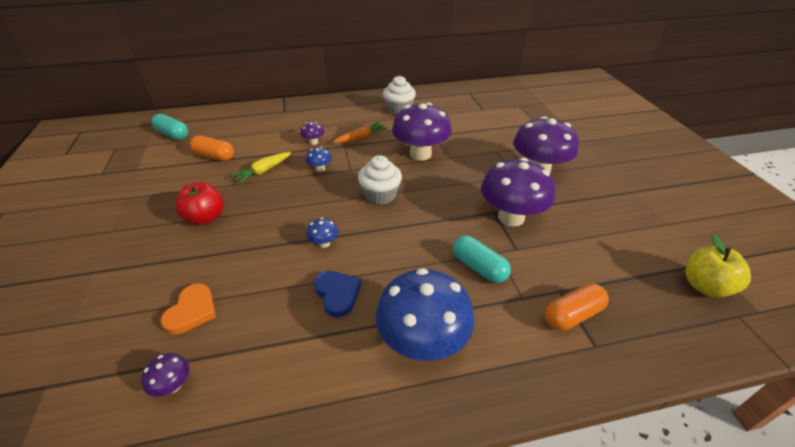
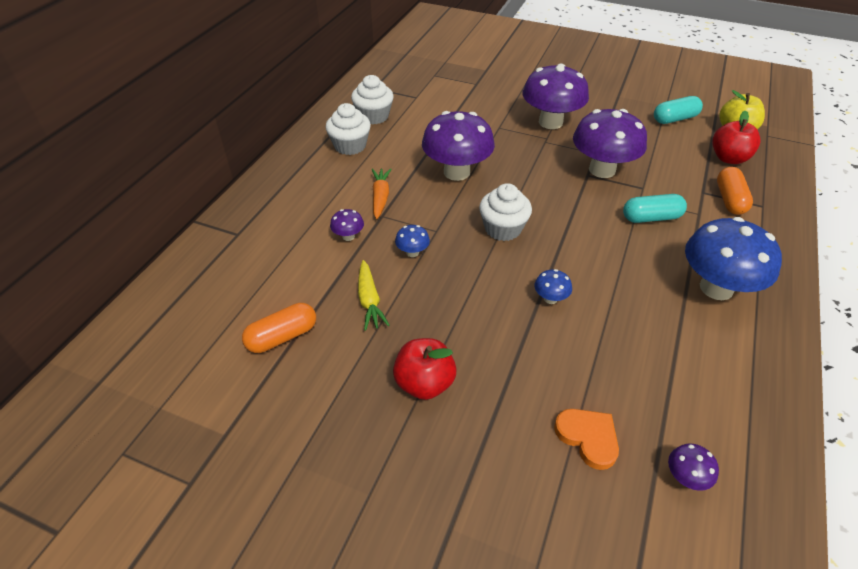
camera: 55 degrees left, 5 degrees up
(172, 134) = (162, 367): turquoise capsule -> turquoise capsule (675, 119)
(337, 294) = (630, 316): blue heart -> none
(439, 104) = (373, 116): none -> white cupcake
(645, 294) = (729, 158): none -> red apple

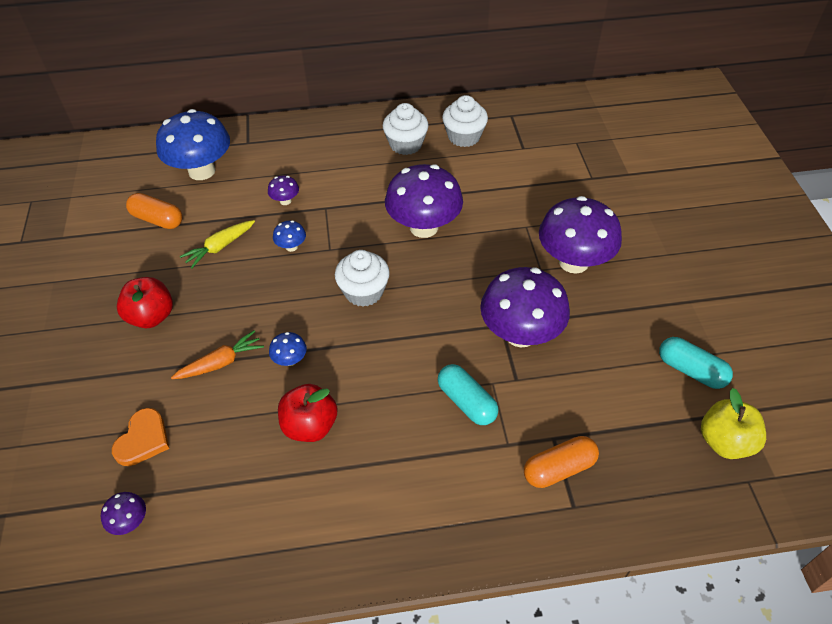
camera: 60 degrees right, 5 degrees up
(380, 197) = (349, 195): orange carrot -> orange carrot (221, 362)
(716, 288) = (387, 490): blue mushroom -> blue mushroom (202, 171)
(729, 158) = (650, 448): red apple -> red apple (310, 426)

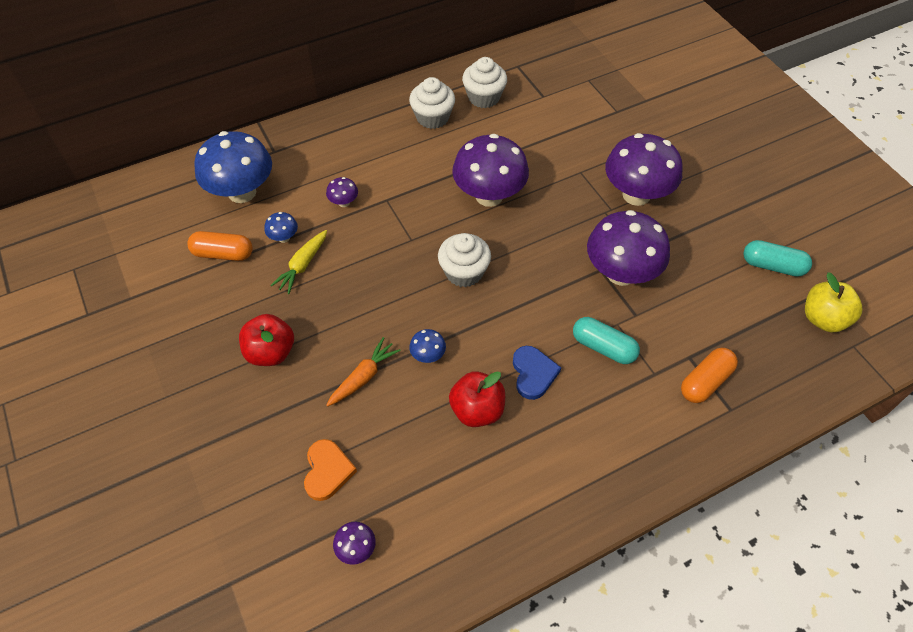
camera: 20 degrees left, 5 degrees up
(291, 247) = (373, 247): blue mushroom -> blue mushroom (284, 237)
(383, 407) = (533, 373): none -> blue heart

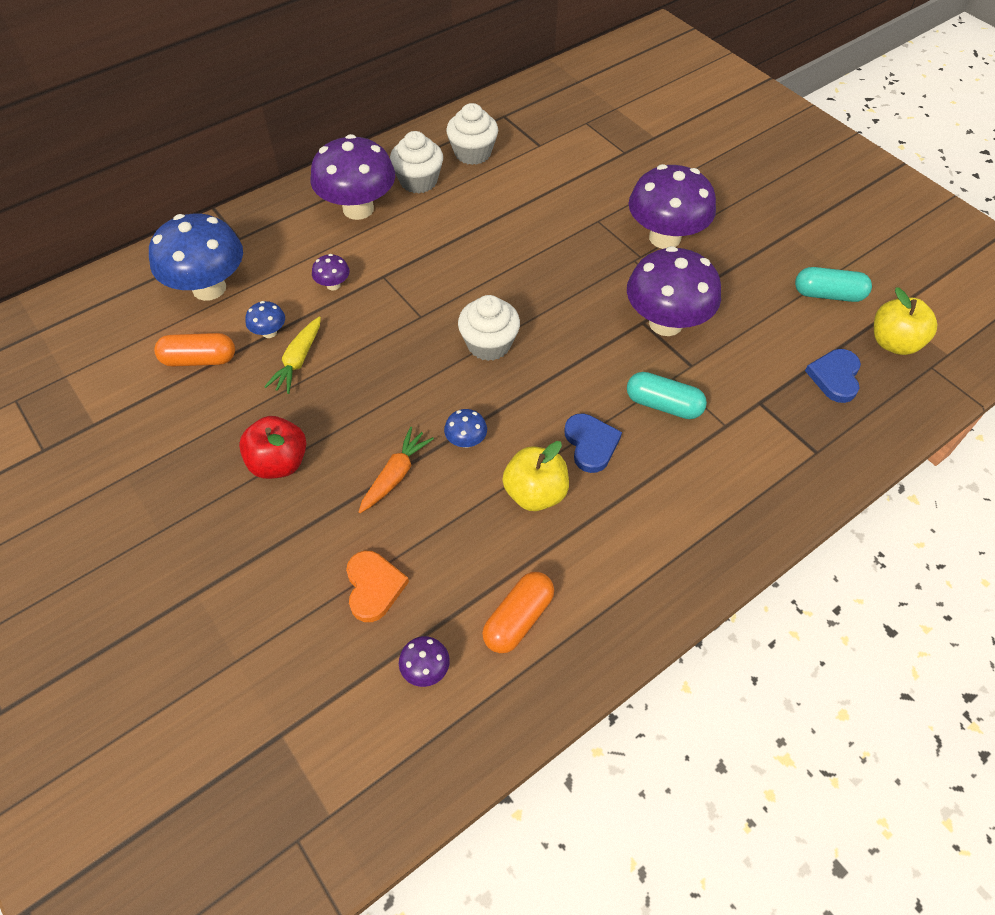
camera: 10 degrees left, 0 degrees up
(477, 410) = (535, 493): red apple -> yellow apple
(489, 196) = (500, 258): purple mushroom -> purple mushroom (358, 209)
(705, 381) = (782, 426): orange capsule -> orange capsule (518, 619)
(762, 343) = (835, 377): none -> blue heart

